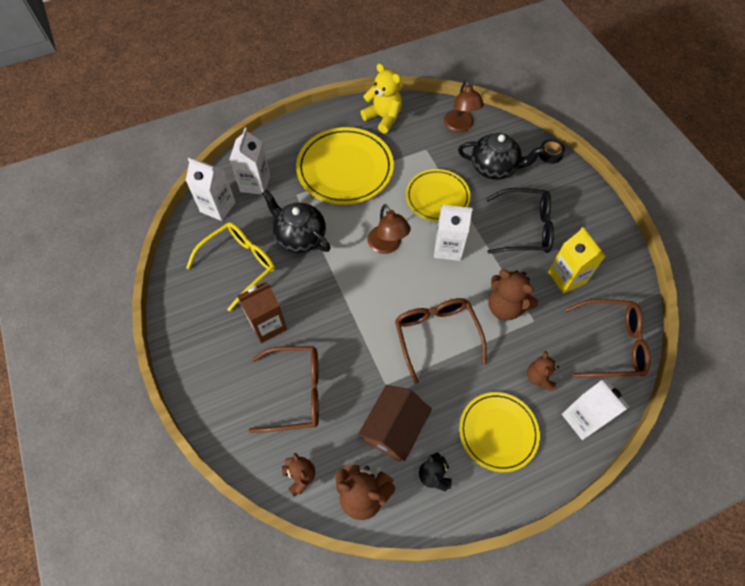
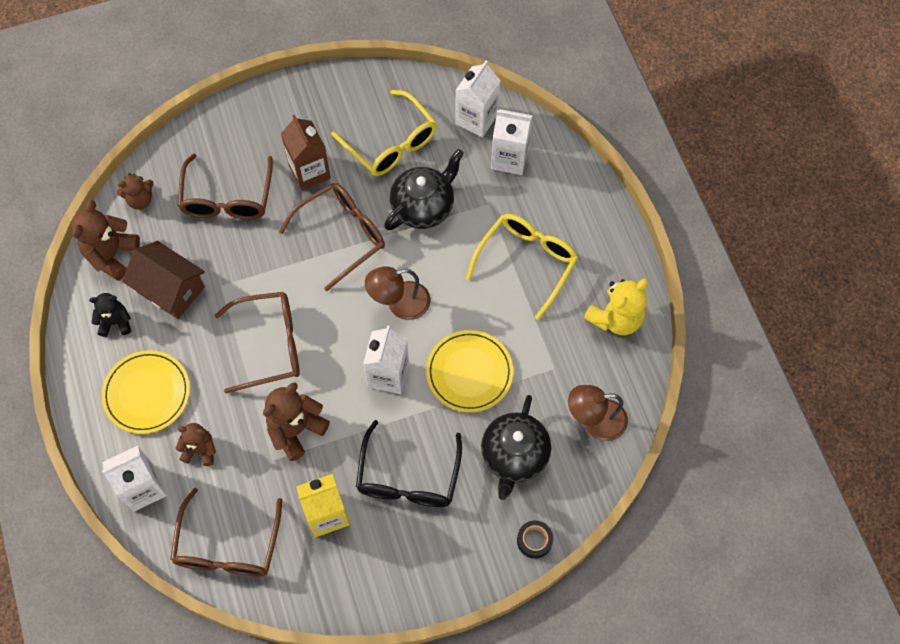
camera: 95 degrees right, 5 degrees up
(329, 293) = (341, 236): none -> brown glasses
(345, 169) = (526, 263): yellow plate -> yellow glasses

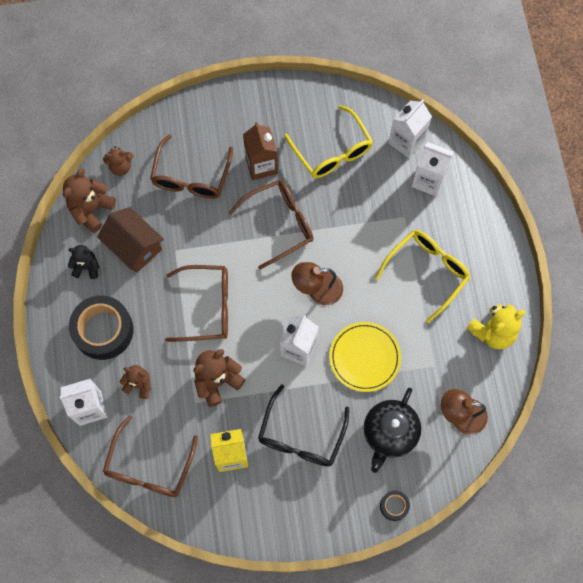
camera: 10 degrees right, 5 degrees up
(147, 393) = (103, 330): yellow plate -> black tape
(423, 207) = (350, 210): black teapot -> none

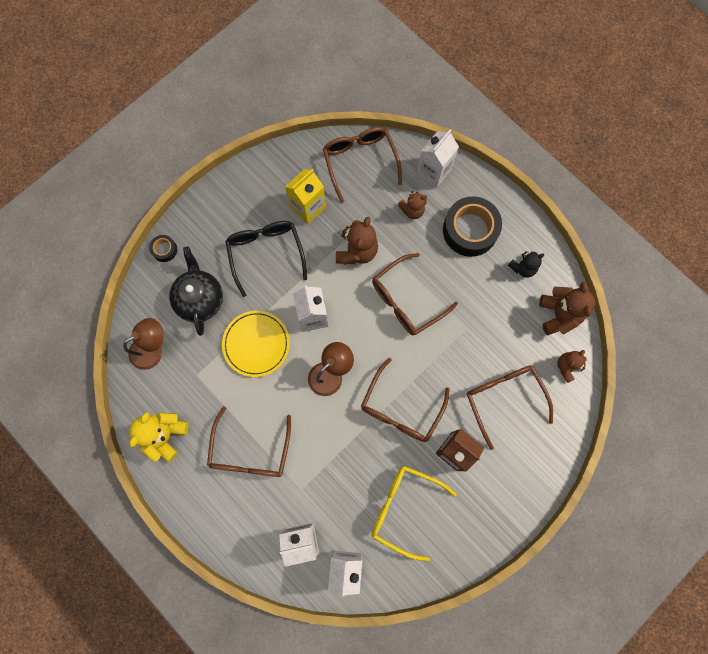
camera: 145 degrees right, 5 degrees up
(134, 246) = (500, 308): brown house -> none
(426, 272) = (250, 450): yellow glasses -> brown glasses

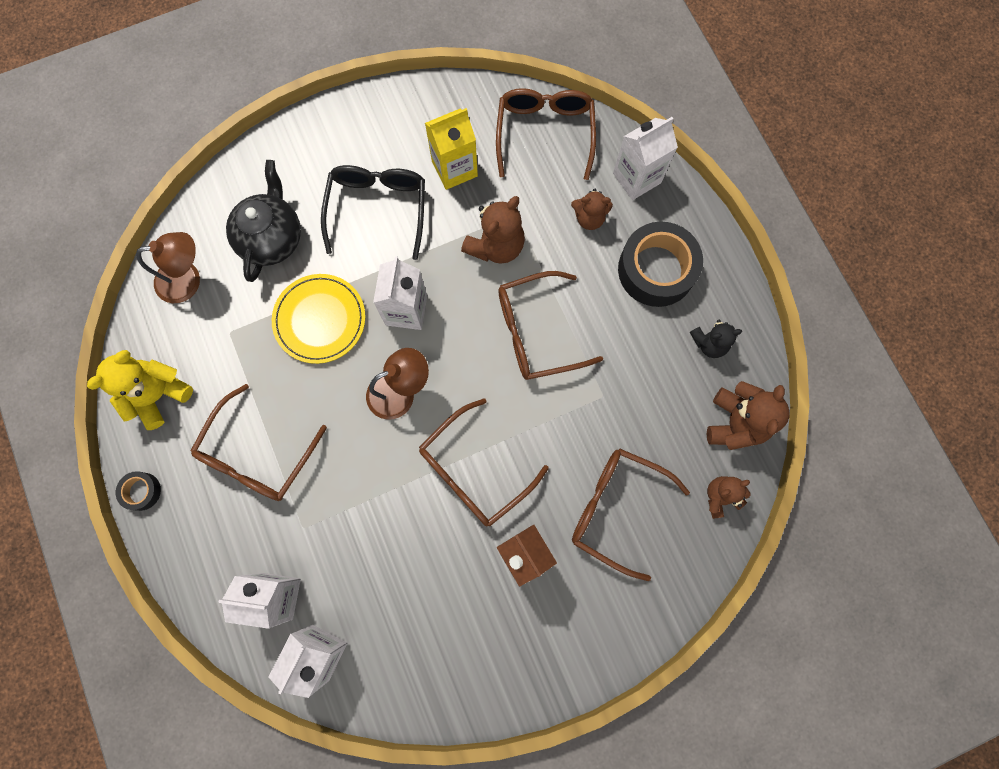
camera: 20 degrees right, 0 degrees up
(164, 250) = (252, 161): black tape -> black tape (141, 491)
(405, 509) = (428, 605): yellow glasses -> none
(504, 399) = (617, 509): brown glasses -> brown glasses turned 60 degrees counterclockwise

